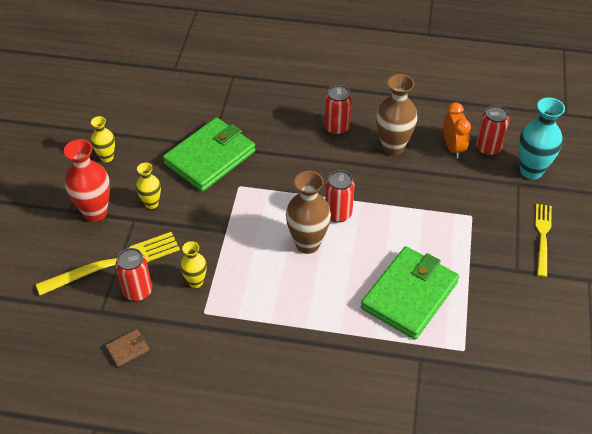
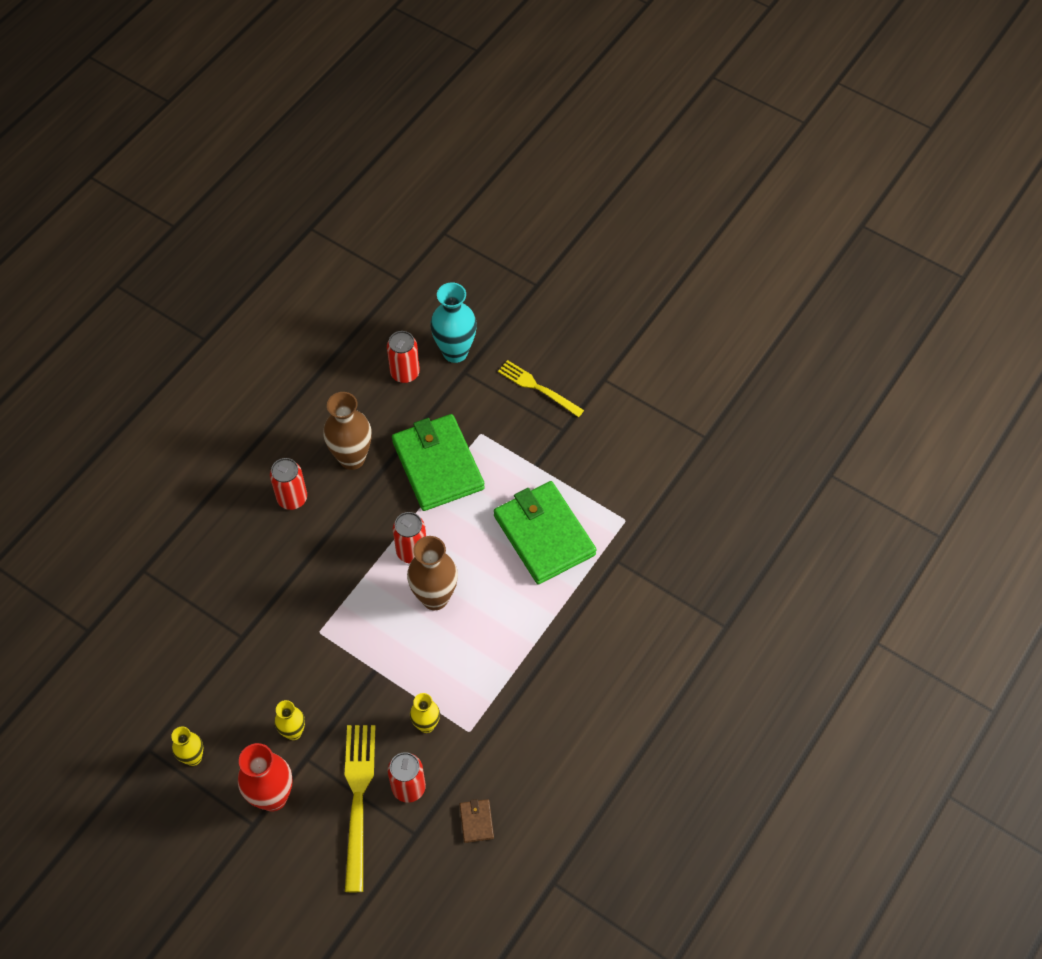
camera: 65 degrees left, 10 degrees up
(210, 157) = (260, 645): green wallet -> green wallet (438, 465)
(453, 147) = (385, 403): orange clock -> none

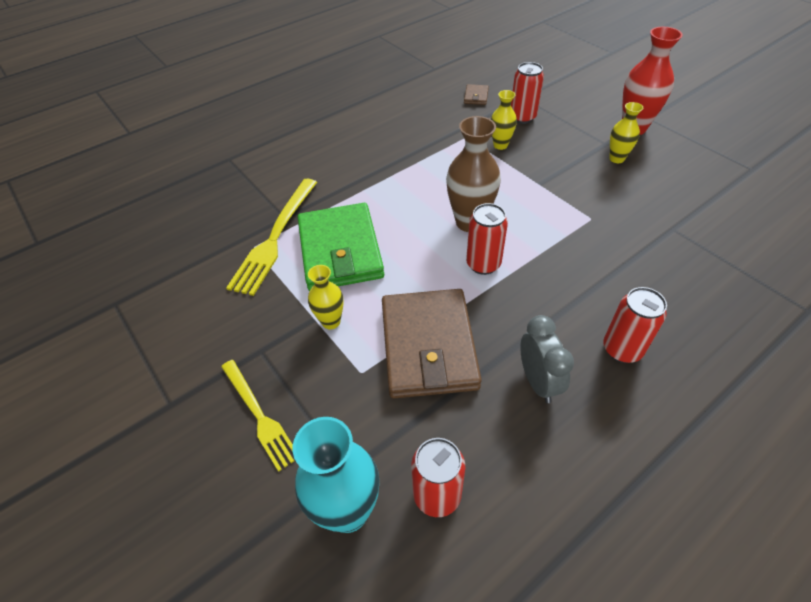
camera: 160 degrees left, 10 degrees down
(193, 757) = (707, 158): yellow vase -> yellow vase (331, 322)
(352, 458) = (538, 381): brown vase -> grey clock
(358, 800) = (563, 117): yellow fork -> yellow fork (275, 237)
(438, 465) = (428, 346): green wallet -> brown wallet

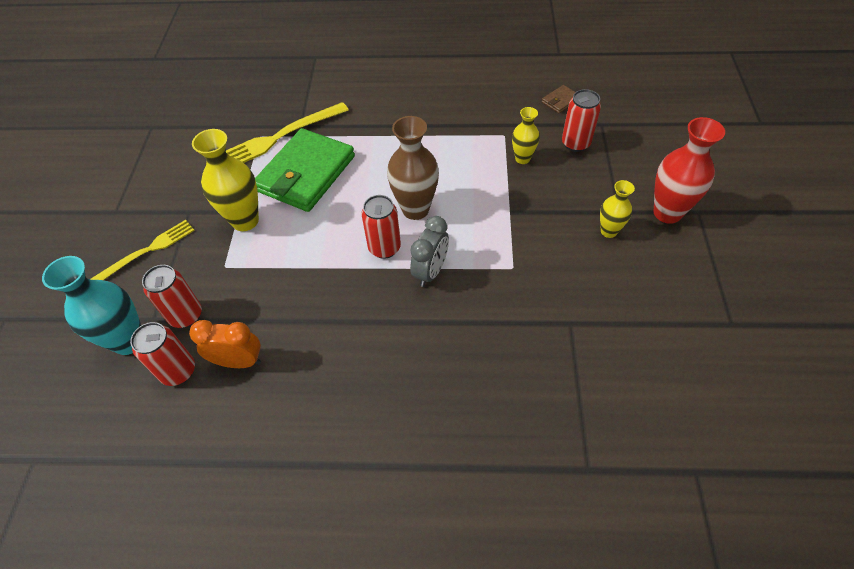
camera: 40 degrees right, 5 degrees up
(259, 415) = (147, 251): yellow fork -> yellow fork turned 135 degrees counterclockwise
(331, 322) = (245, 221): yellow vase -> yellow vase, size x1.73
(428, 346) = (280, 279): brown wallet -> none
(482, 439) = (239, 361): none -> orange clock
(538, 381) = (315, 354): grey clock -> grey clock (431, 271)
(622, 349) = (398, 379): red can -> red can (186, 315)

